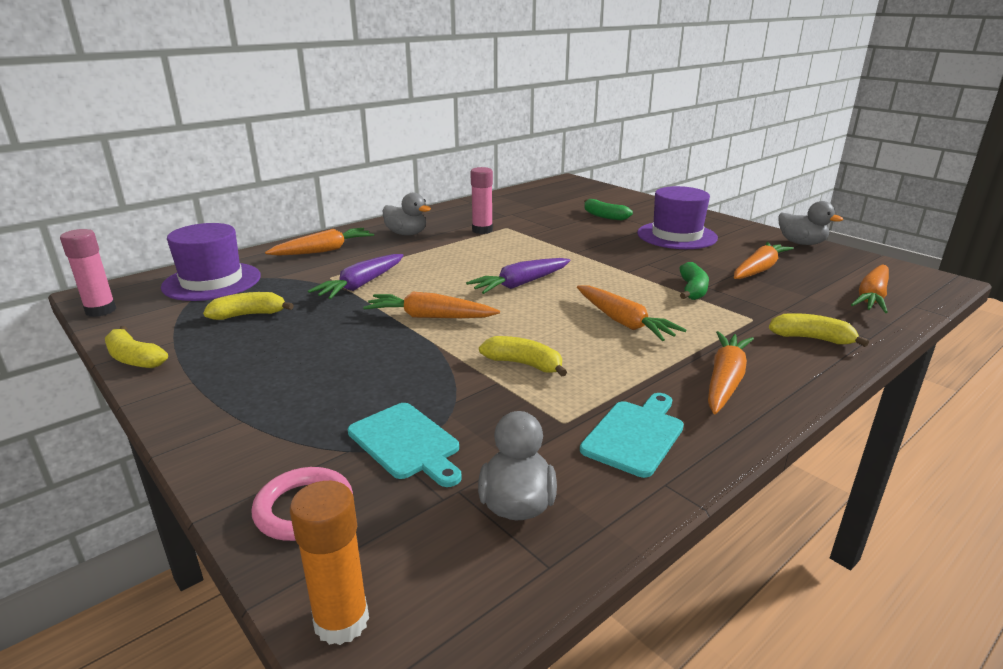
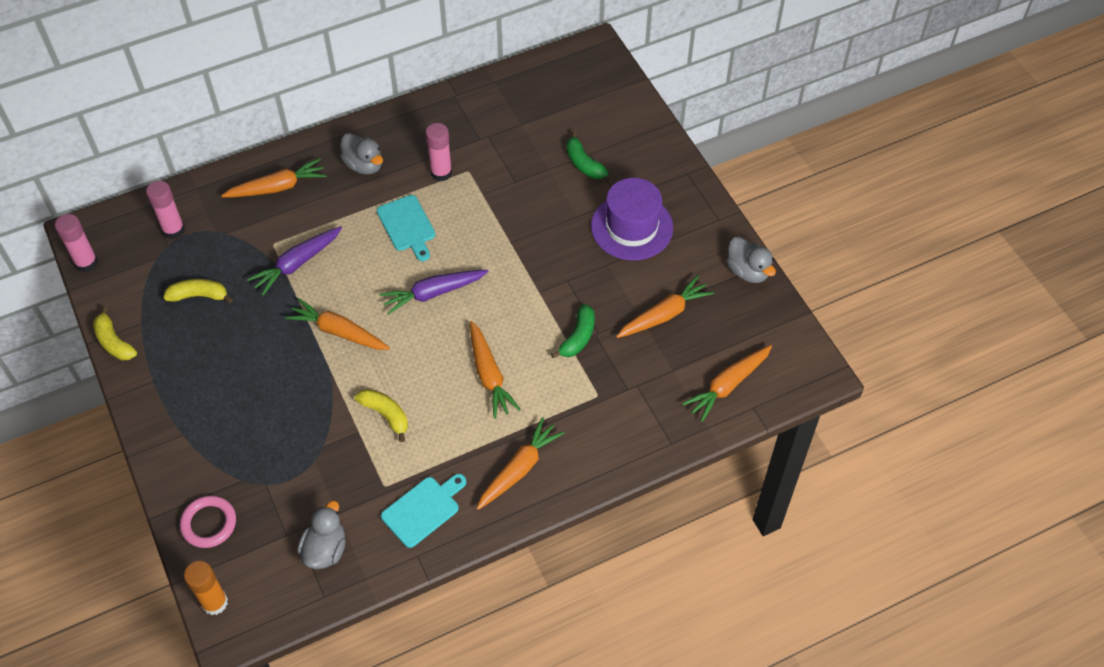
camera: 15 degrees right, 30 degrees up
(212, 281) = (173, 230): purple hat -> pink glue stick
(406, 443) = (279, 482): turquoise cutting board -> turquoise cutting board (407, 226)
(811, 338) = (623, 433): yellow banana -> none

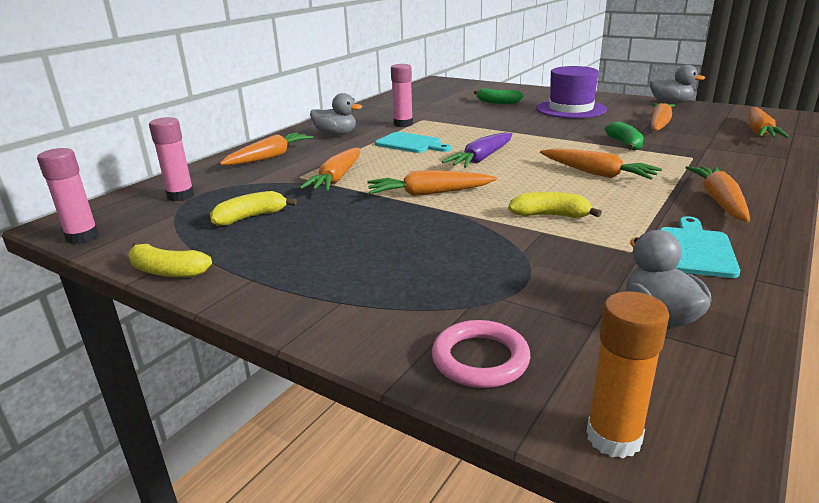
camera: 30 degrees left, 30 degrees down
(297, 264) = (336, 178): purple carrot -> orange carrot

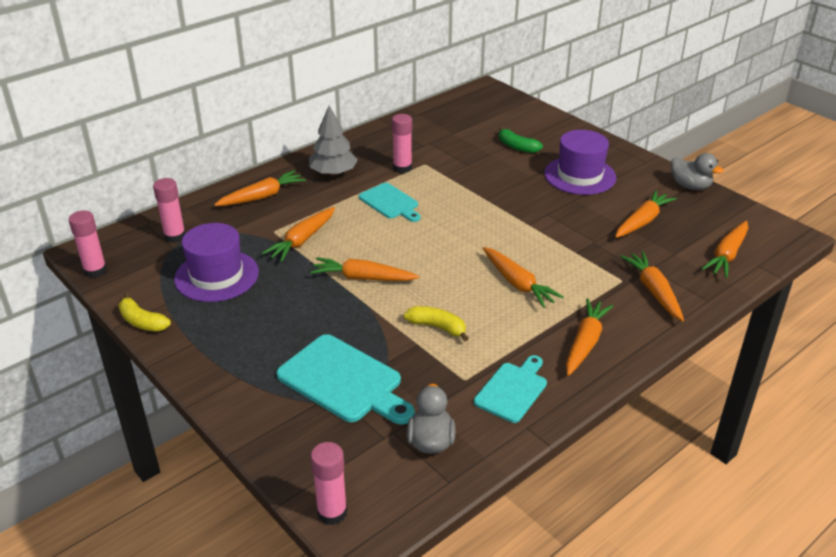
camera: 15 degrees right, 10 degrees up
(250, 217) = (216, 276): yellow banana -> purple hat
(336, 135) = (333, 173): grey duck -> grey tree
(480, 359) = (297, 444): pink ring -> none
(481, 159) = (436, 240): purple carrot -> none
(485, 279) = (344, 381): none -> turquoise cutting board
(613, 437) = (332, 512): orange glue stick -> pink glue stick
(625, 144) = (580, 246): green banana -> none
(731, 159) = (653, 291): none -> orange carrot

